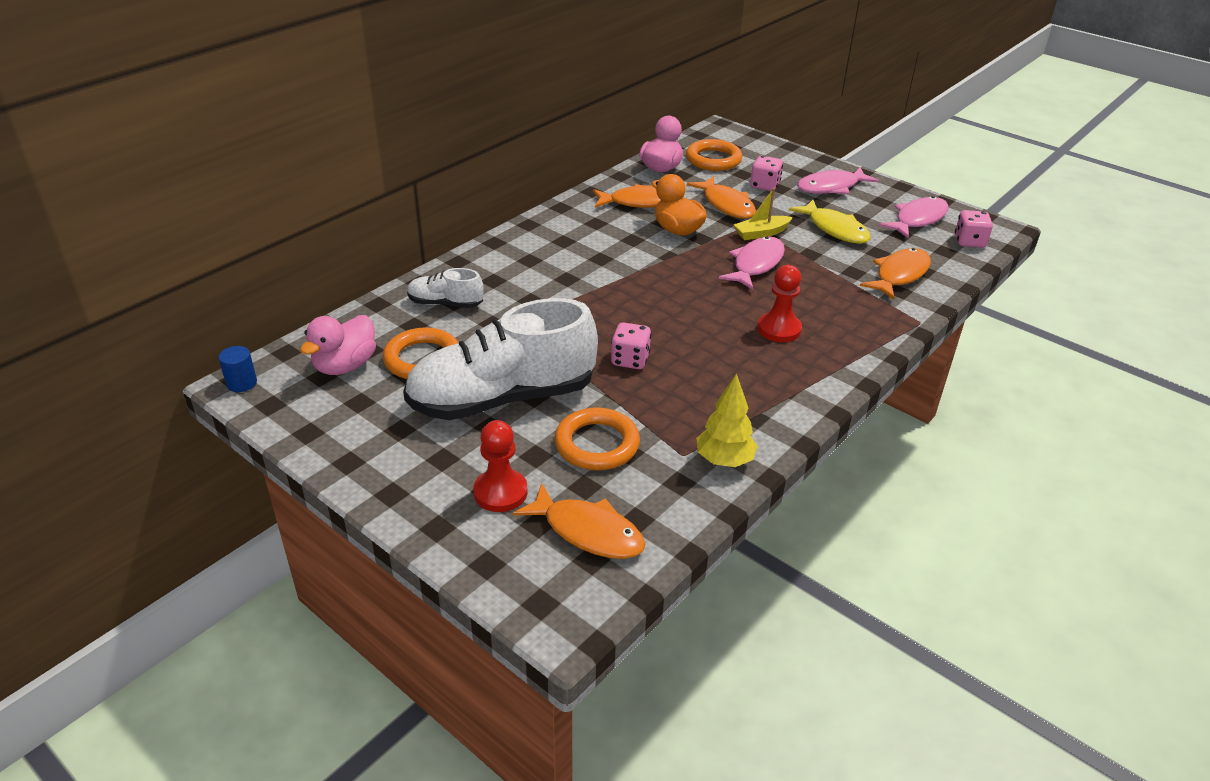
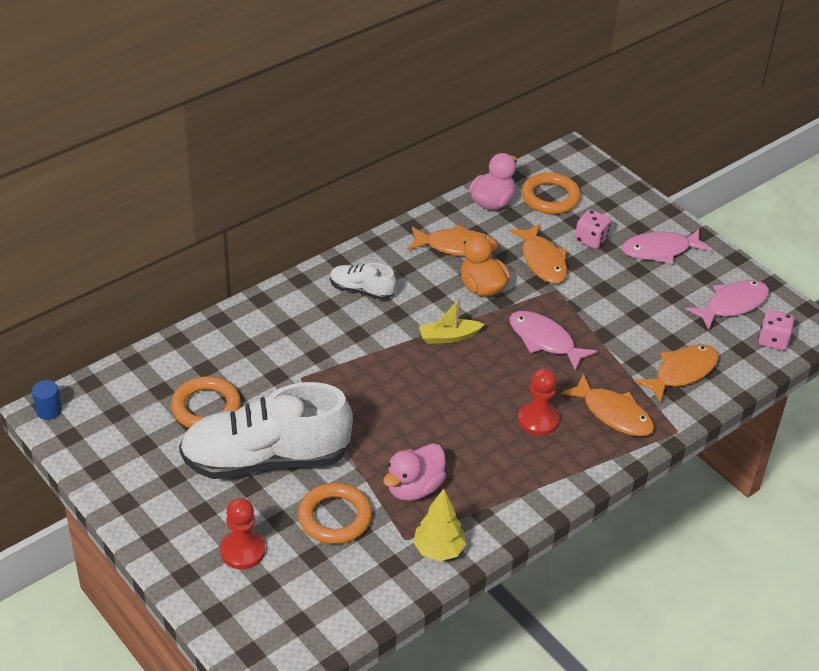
camera: 10 degrees right, 5 degrees up
(345, 366) = (138, 405): pink duck -> pink duck (414, 488)
(445, 303) = (239, 348): white shoe -> white shoe (361, 290)
(588, 532) = (304, 598): orange fish -> orange fish (613, 414)
(630, 360) = (389, 435): pink dice -> none
(756, 264) = (544, 340): pink fish -> pink fish turned 90 degrees counterclockwise
(761, 233) = (564, 302): yellow boat -> yellow boat (449, 337)
(835, 229) = (641, 307): yellow fish -> none

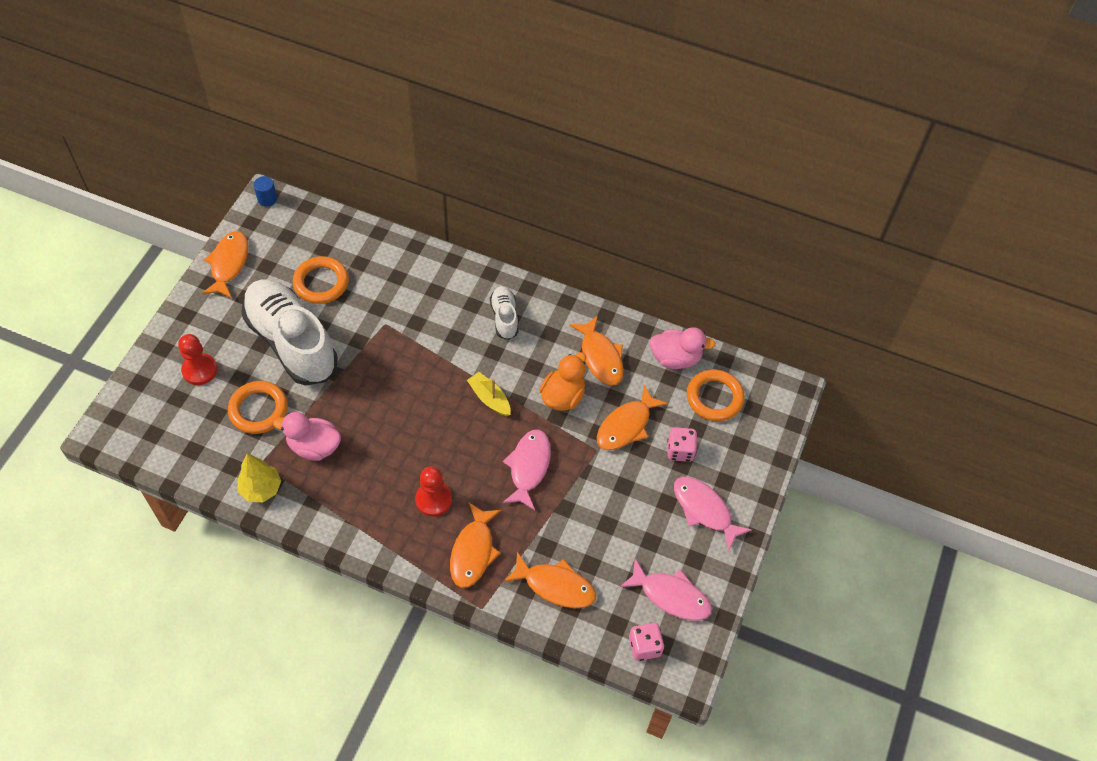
camera: 60 degrees right, 15 degrees up
(113, 475) = (229, 264): none -> orange fish

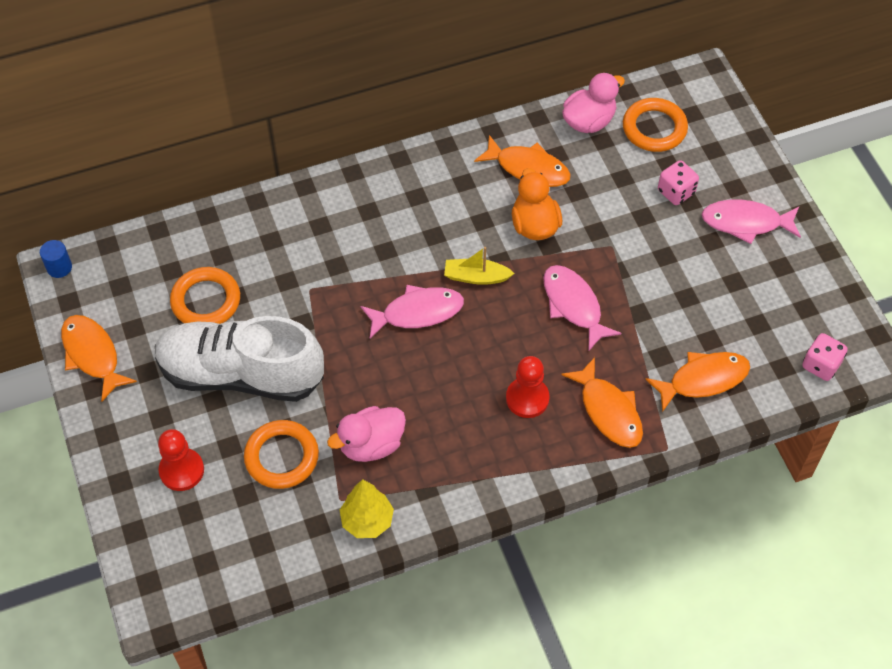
camera: 40 degrees left, 0 degrees up
(504, 317) = (409, 200): white shoe -> none
(626, 425) = (612, 207): orange fish -> none
(671, 596) = (796, 310): pink fish -> pink fish (417, 312)

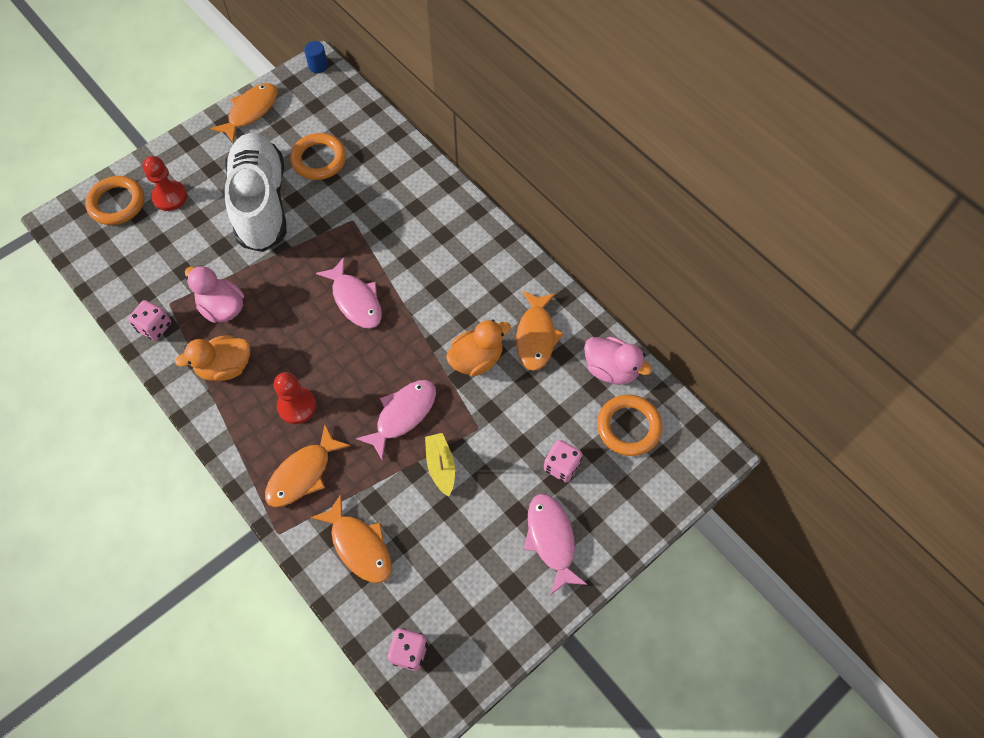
camera: 70 degrees right, 5 degrees up
(281, 457) = (196, 253): orange ring -> orange ring (117, 203)
(367, 521) = (155, 327): yellow tree -> pink dice
(451, 458) = (225, 367): none -> orange duck
(476, 277) = (405, 331): yellow boat -> yellow boat (441, 466)

